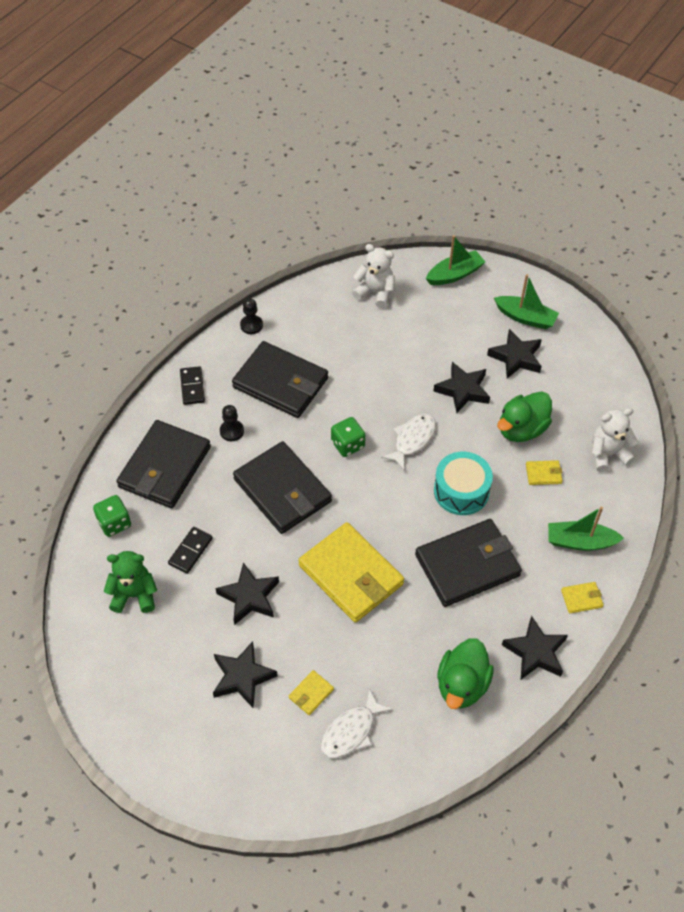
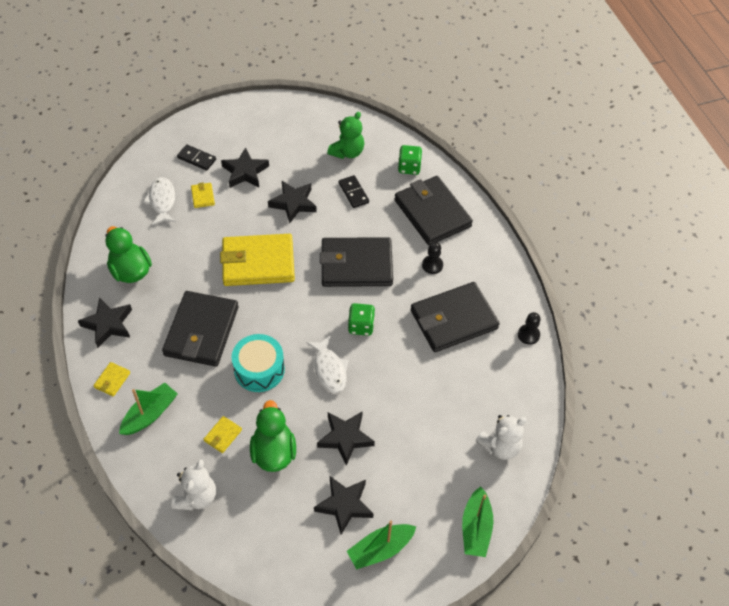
camera: 125 degrees right, 0 degrees up
(192, 387) = (493, 264): black domino -> black domino (196, 159)

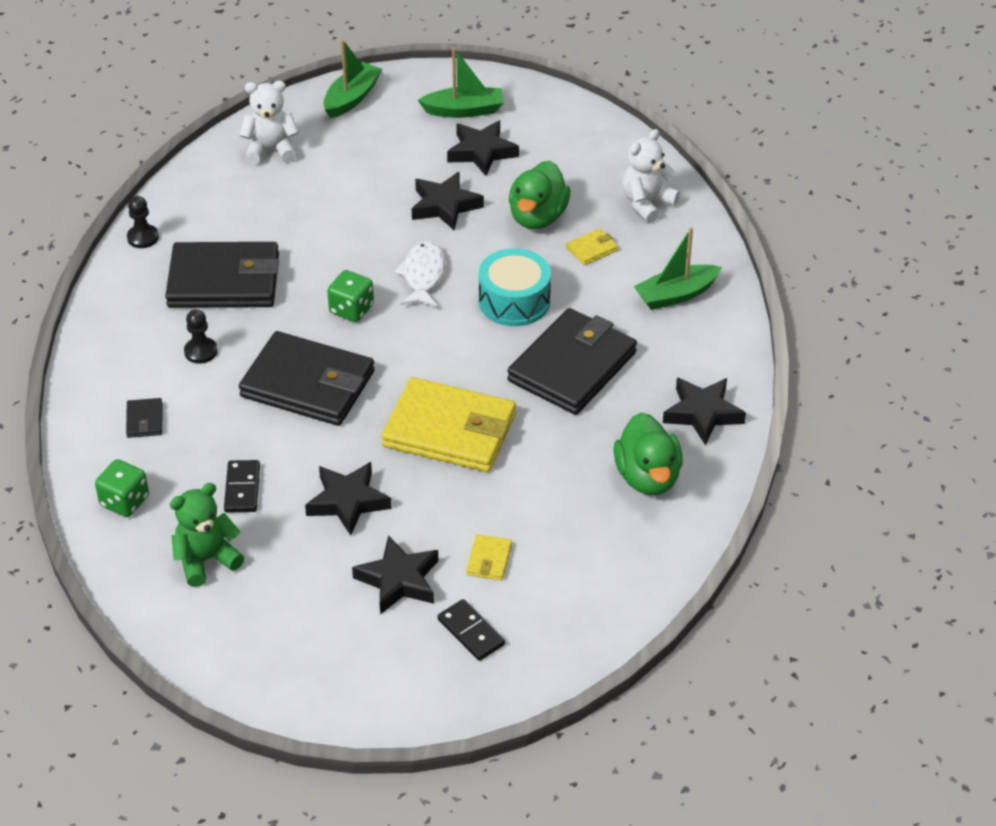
camera: 155 degrees left, 10 degrees down
(112, 380) = (715, 345): yellow wallet -> none
(162, 201) = (560, 573): white fish -> none
(432, 213) = (145, 420): black wallet -> black wallet, size x0.40

